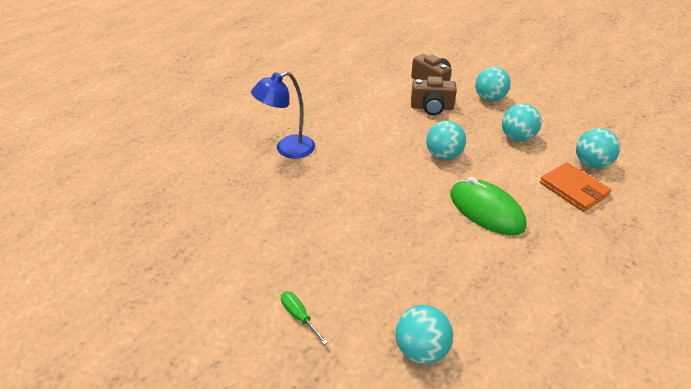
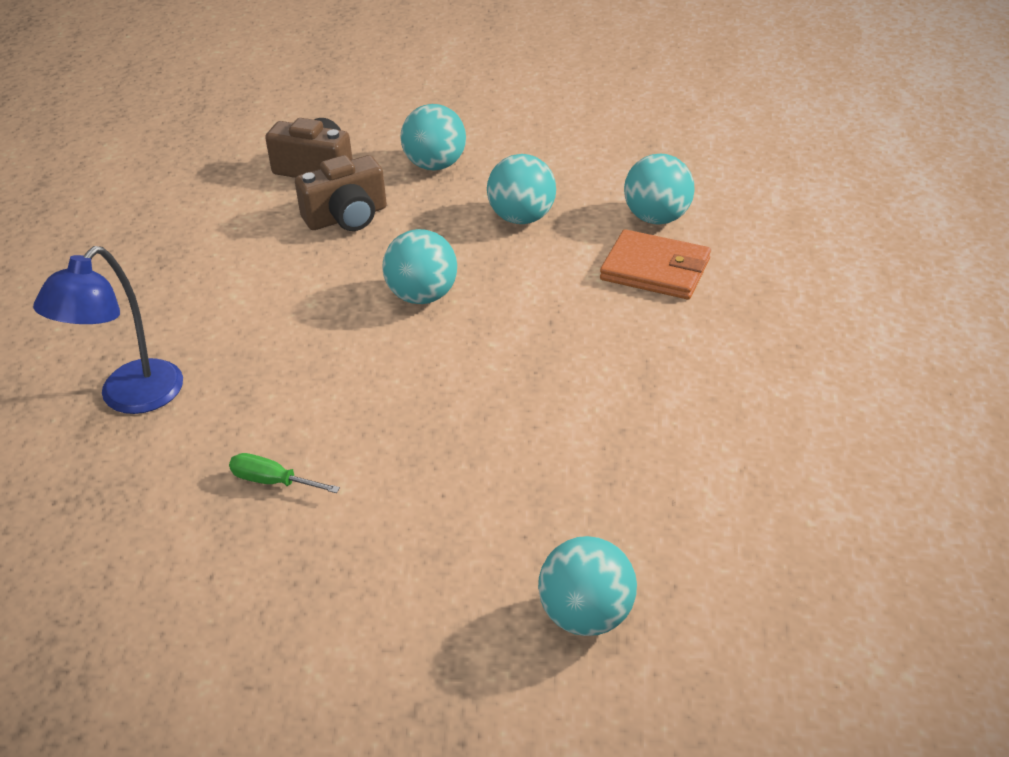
camera: 30 degrees left, 0 degrees up
(299, 316) = (364, 667): green screwdriver -> green screwdriver (273, 481)
(486, 210) = (548, 359): green mouse -> none

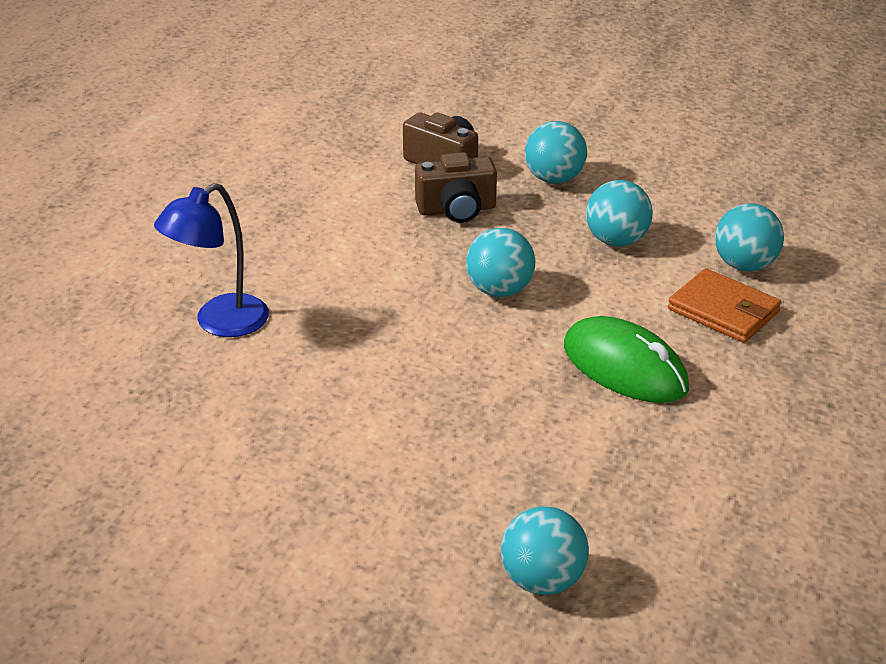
camera: 15 degrees right, 5 degrees down
(273, 481) = (315, 415): green screwdriver -> none
(581, 352) = (625, 367): none -> green mouse

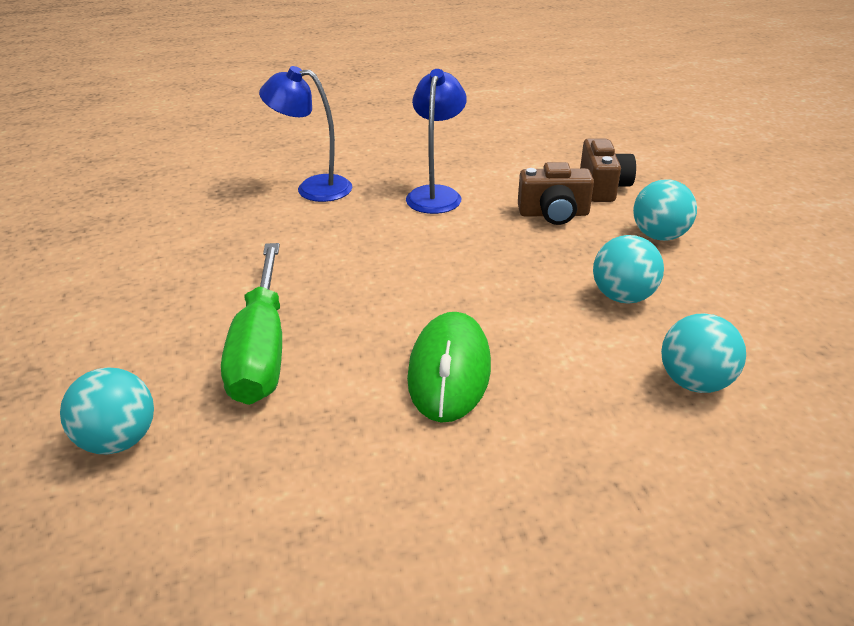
camera: 55 degrees right, 0 degrees up
(337, 254) = (436, 194): none -> blue lamp
(456, 209) = (553, 214): brown camera -> brown camera turned 45 degrees counterclockwise
(491, 458) = (261, 350): none -> green screwdriver
(499, 290) = (478, 270): turquoise ball -> none
(724, 311) = (604, 397): orange wallet -> none

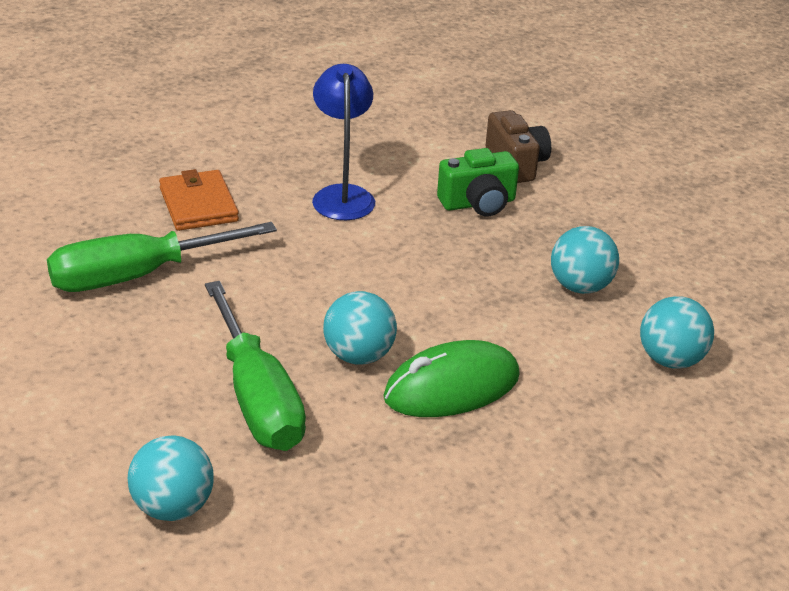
camera: 20 degrees left, 0 degrees up
(229, 234) = (137, 276): none -> green screwdriver
(313, 188) = (198, 204): blue lamp -> orange wallet
(449, 371) = (451, 387): green mouse -> green mouse turned 75 degrees clockwise
(553, 214) = (478, 203): brown camera -> green camera
(659, 236) = (591, 215): turquoise ball -> turquoise ball (359, 356)

